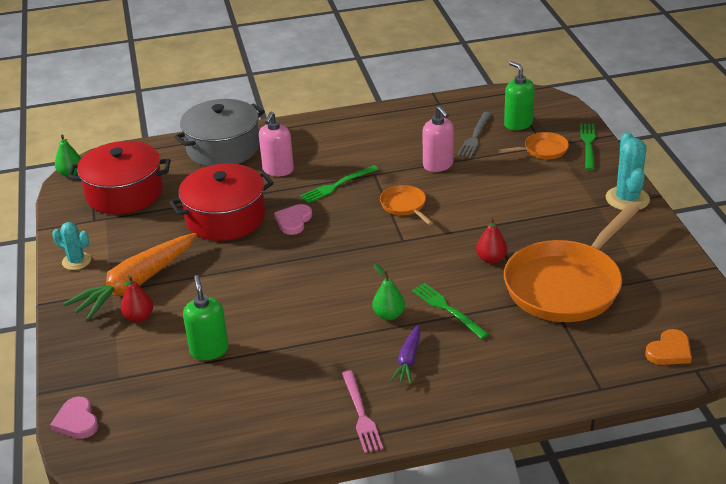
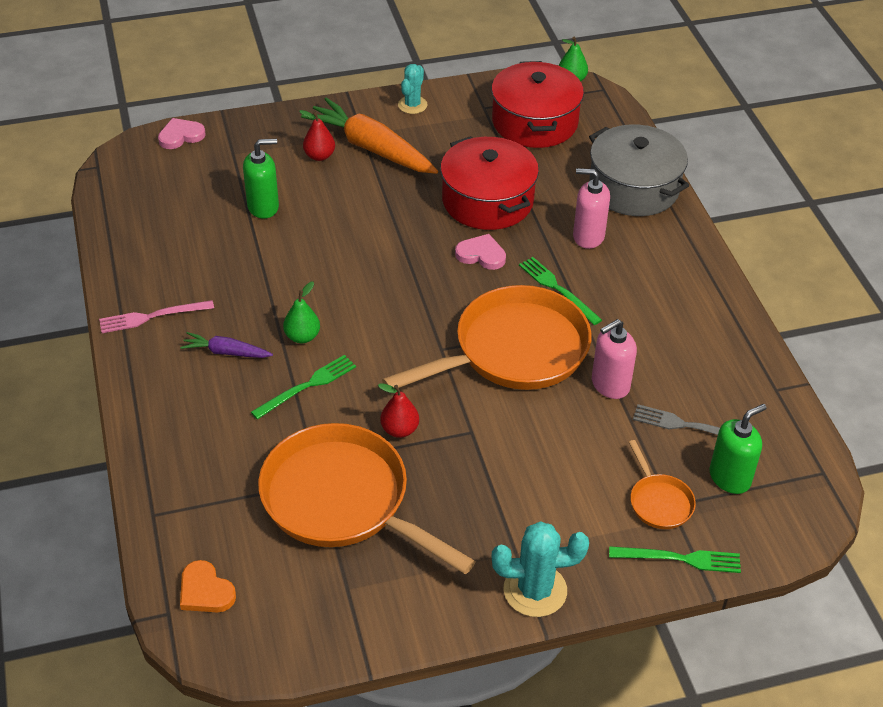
camera: 85 degrees right, 10 degrees up
(404, 206) = (513, 351): orange pan -> orange pan, size x2.27

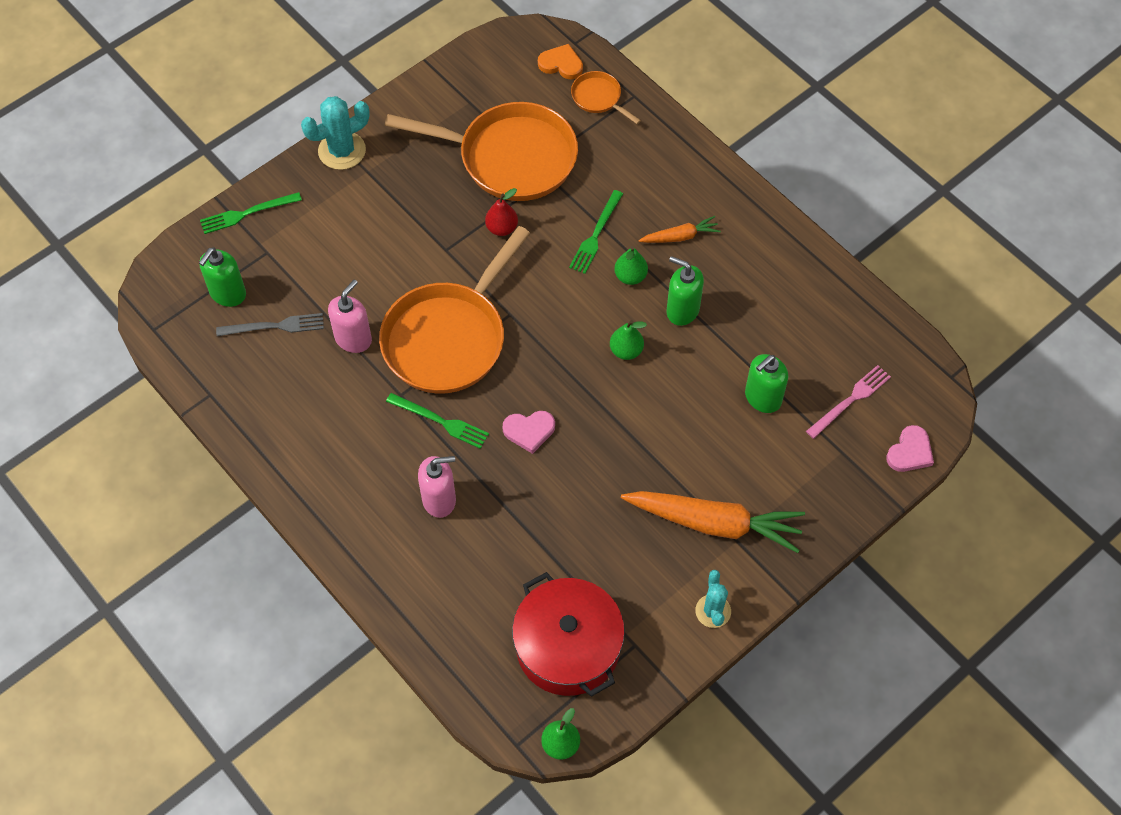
camera: 155 degrees right, 15 degrees up
(152, 317) = (764, 243): pink fork -> pink fork (850, 400)
(226, 352) = (680, 237): purple carrot -> orange carrot
(276, 292) = (682, 310): none -> green soap dispenser
(319, 156) = (757, 488): red pear -> none
(353, 280) = (626, 350): none -> green pear
(487, 200) = (558, 503): red pot -> none
(634, 188) = (420, 590): grey pot -> none
(659, 502) = (277, 251): orange pan -> orange pan (598, 98)

